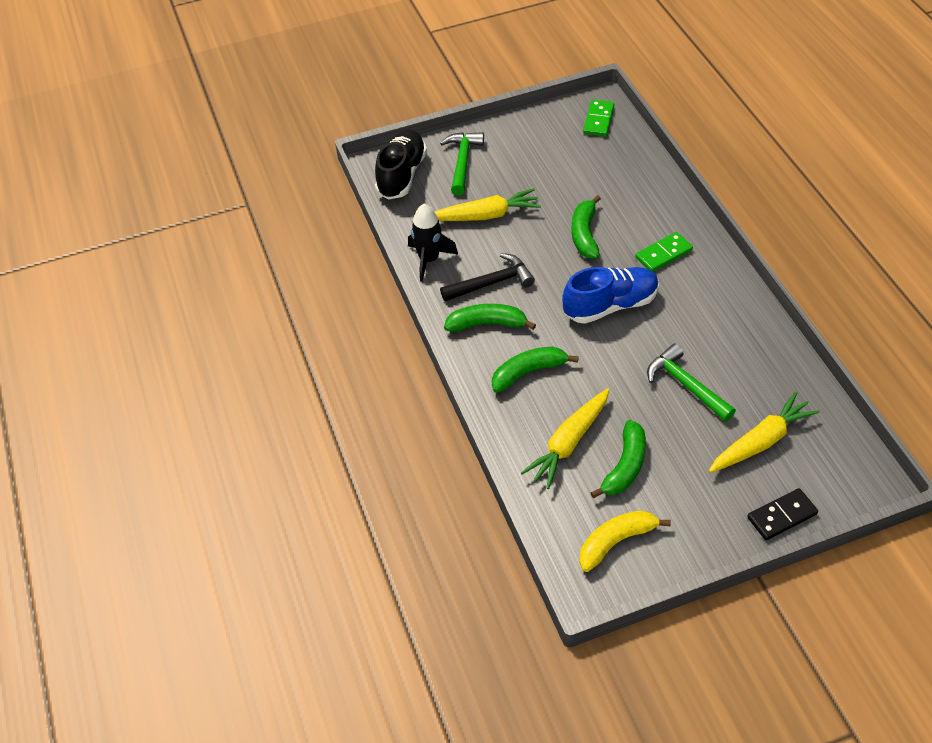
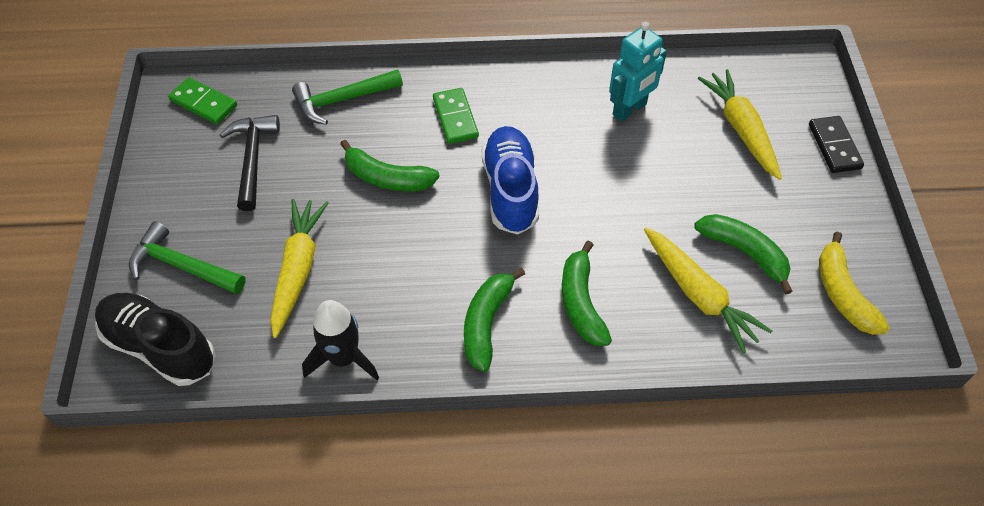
camera: 75 degrees left, 5 degrees up
(491, 283) = (419, 298): black hammer -> black hammer (252, 159)
(686, 385) = (650, 163): green hammer -> green hammer (343, 100)
(737, 359) = (630, 109): none -> turquoise robot

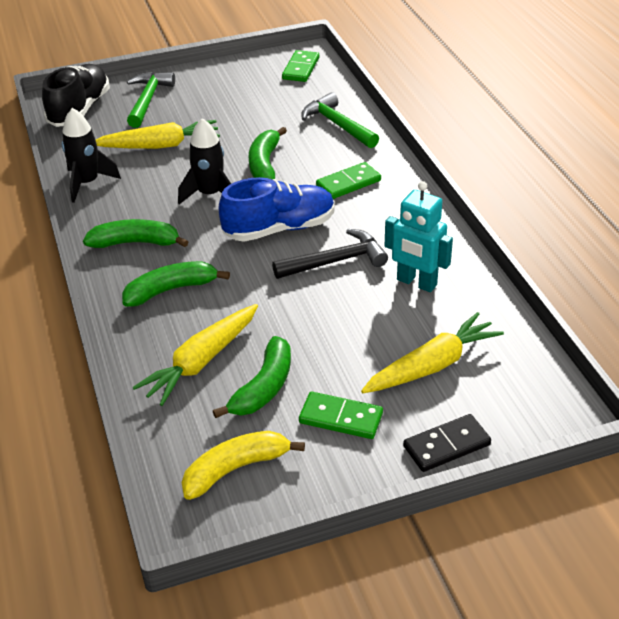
camera: 75 degrees right, 15 degrees down
(252, 159) = (255, 102): black hammer -> black hammer (335, 261)
(423, 238) = (210, 194): none -> black rocket
(793, 206) = (340, 418): none -> green domino

